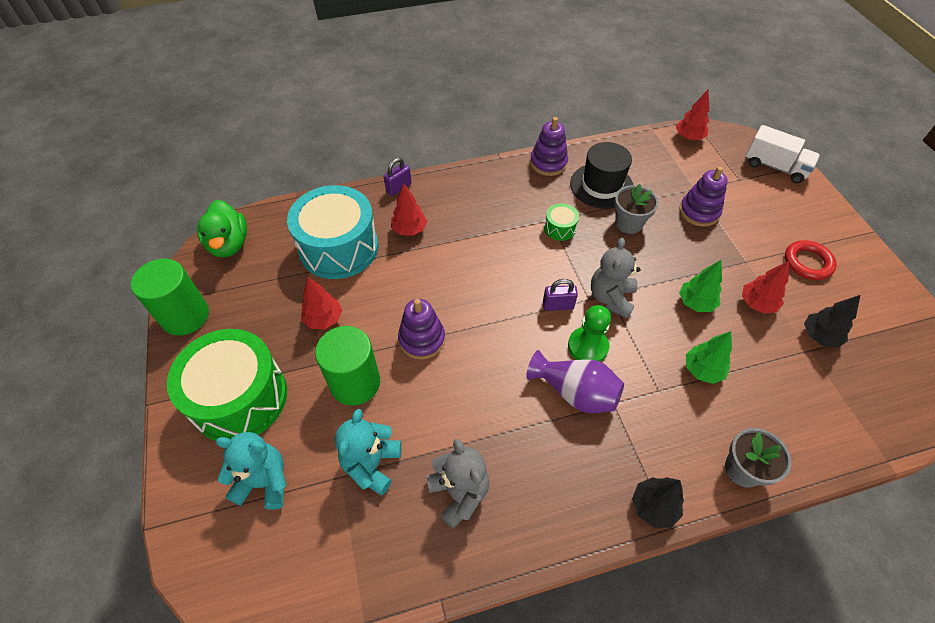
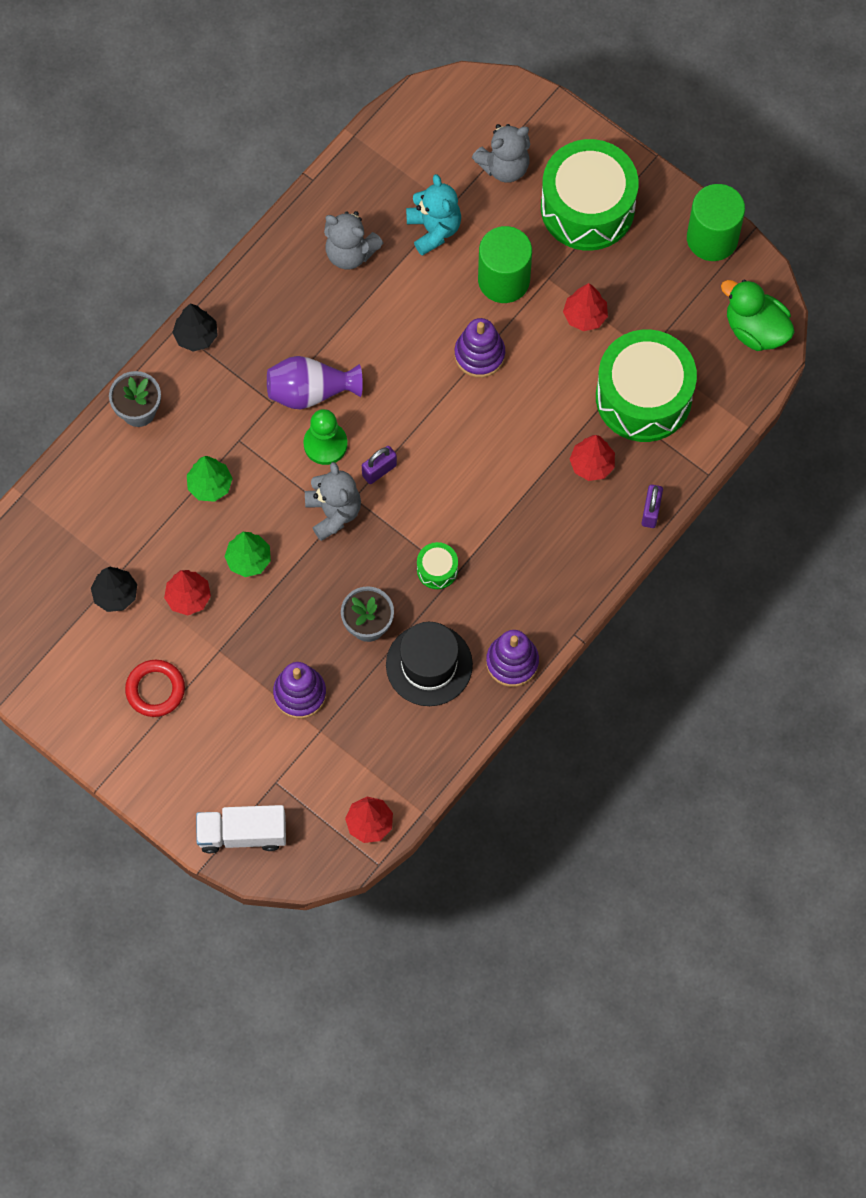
camera: 145 degrees right, 15 degrees up
(264, 482) = (504, 166): turquoise teddy bear -> grey teddy bear
(339, 247) = (643, 397): turquoise drum -> green drum

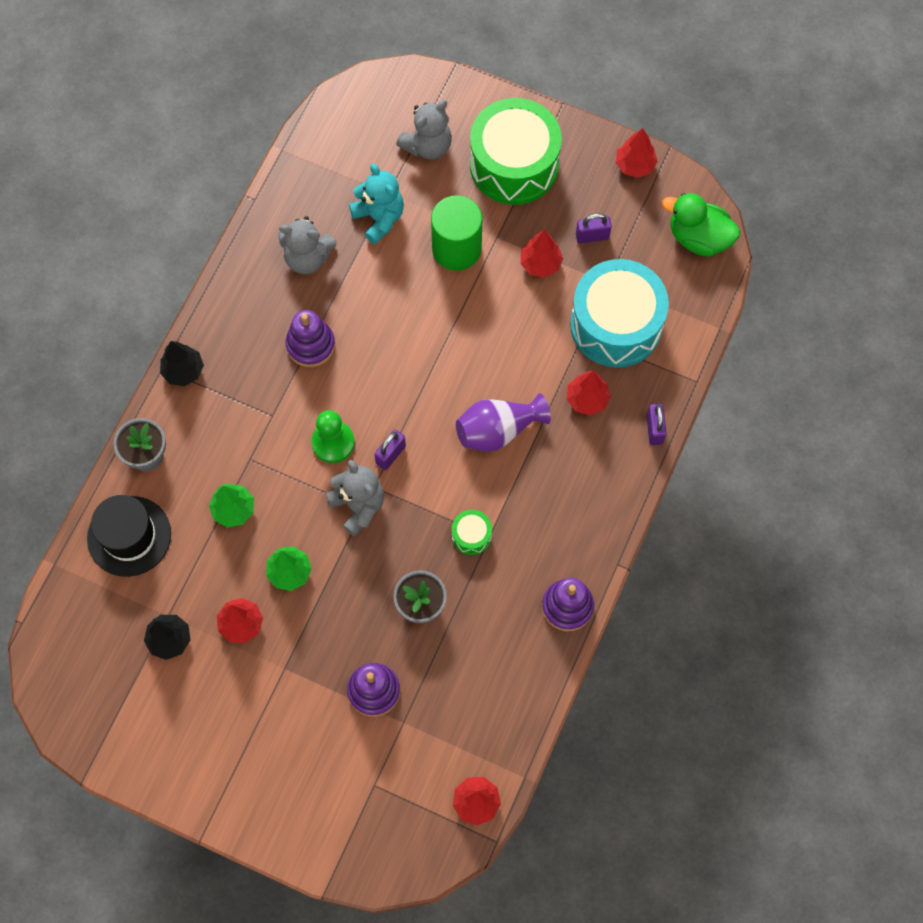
camera: 15 degrees left, 0 degrees up
(155, 690) = (232, 724): red ring -> none
(242, 834) = (355, 846): white truck -> none
(310, 391) = (305, 396): purple vase -> purple vase (498, 430)
(429, 665) = (489, 629): black hat -> black hat (129, 536)
(479, 354) = (454, 323): purple stacking toy -> purple stacking toy (310, 345)
(643, 397) = (616, 324): green drum -> turquoise drum
(646, 301) = (592, 236): none -> purple padlock
(712, 238) = (634, 165): green cylinder -> red tree

